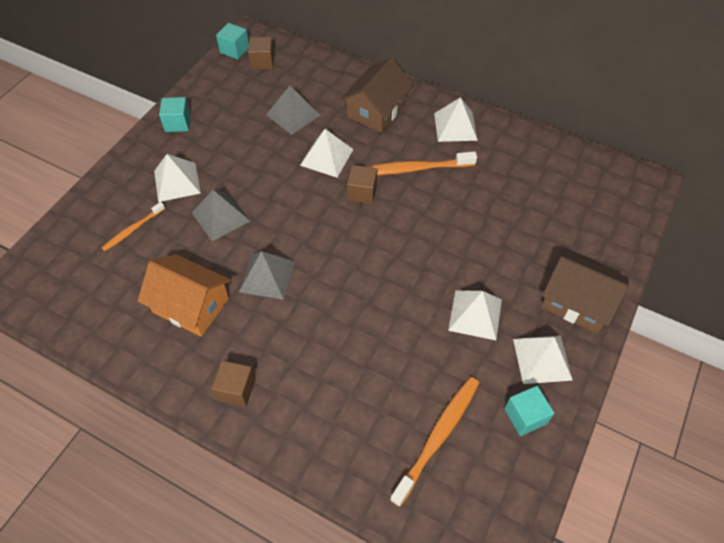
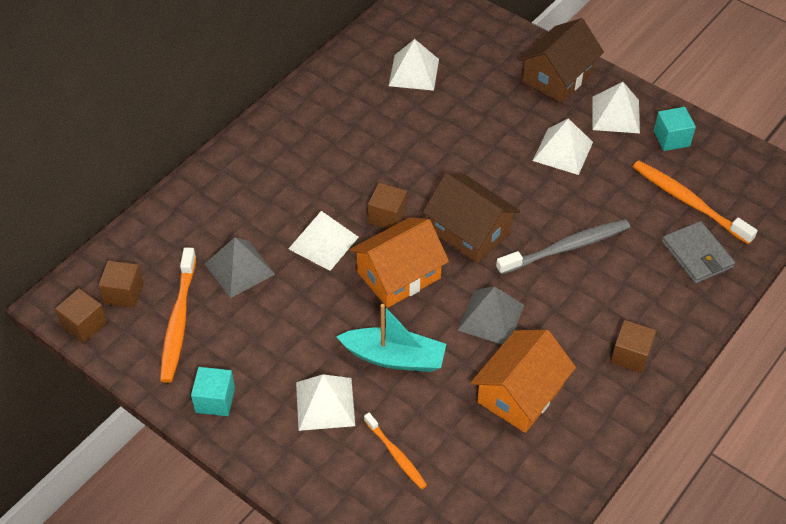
camera: 80 degrees left, 5 degrees down
(220, 216) = (394, 357): grey pyramid -> turquoise boat
(234, 50) = (84, 324): turquoise cube -> brown cube
(302, 208) = (399, 275): none -> orange house
(354, 327) = (567, 247): none -> grey toothbrush
(367, 447) = (697, 255): none -> grey wallet
(376, 110) = (258, 184): brown house -> brown house (469, 231)
(413, 169) = (363, 166): orange toothbrush -> orange toothbrush (178, 322)
(455, 126) = (307, 118): white pyramid -> white pyramid (413, 72)

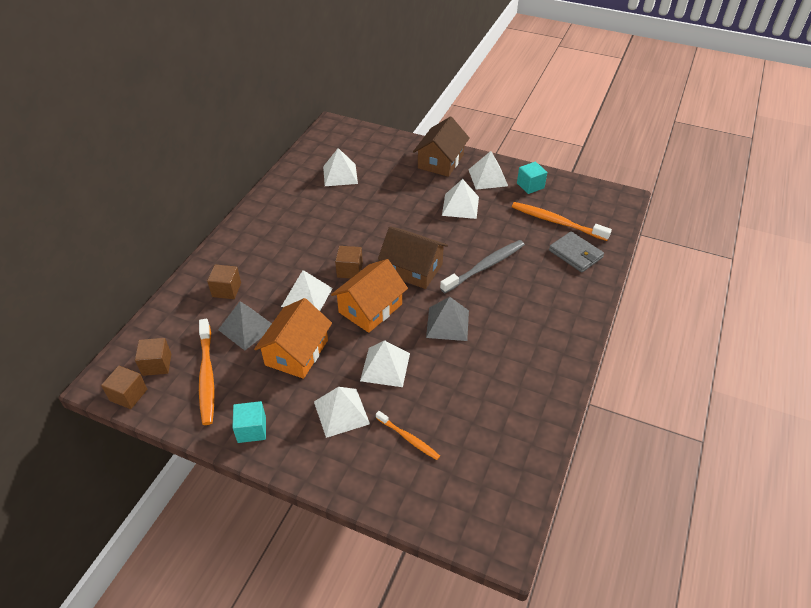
camera: 15 degrees left, 5 degrees down
(394, 357) = (385, 367): turquoise boat -> white pyramid
(520, 393) = (487, 372): orange house -> orange house (296, 352)
(630, 355) = (556, 329): brown cube -> brown cube (226, 290)

